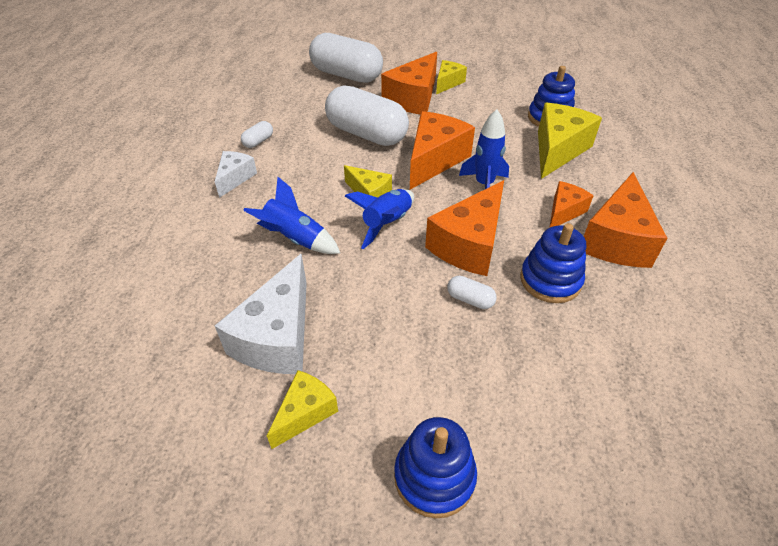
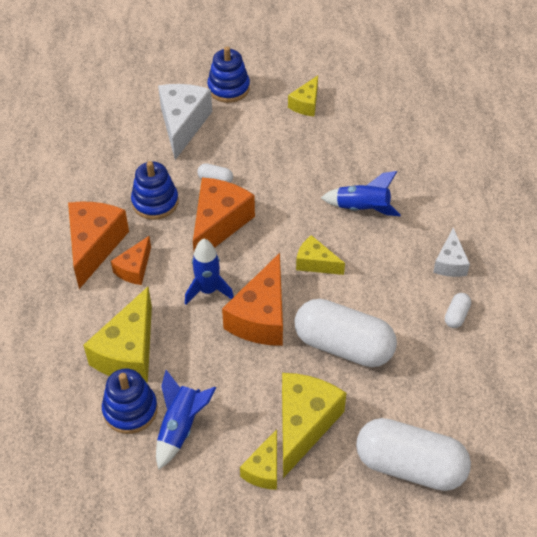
camera: 170 degrees right, 5 degrees up
(278, 336) = (341, 139): white cheese -> white cheese (183, 124)
(387, 223) = (291, 234): blue rocket -> blue rocket (181, 427)
(414, 98) = (304, 424): orange cheese -> yellow cheese

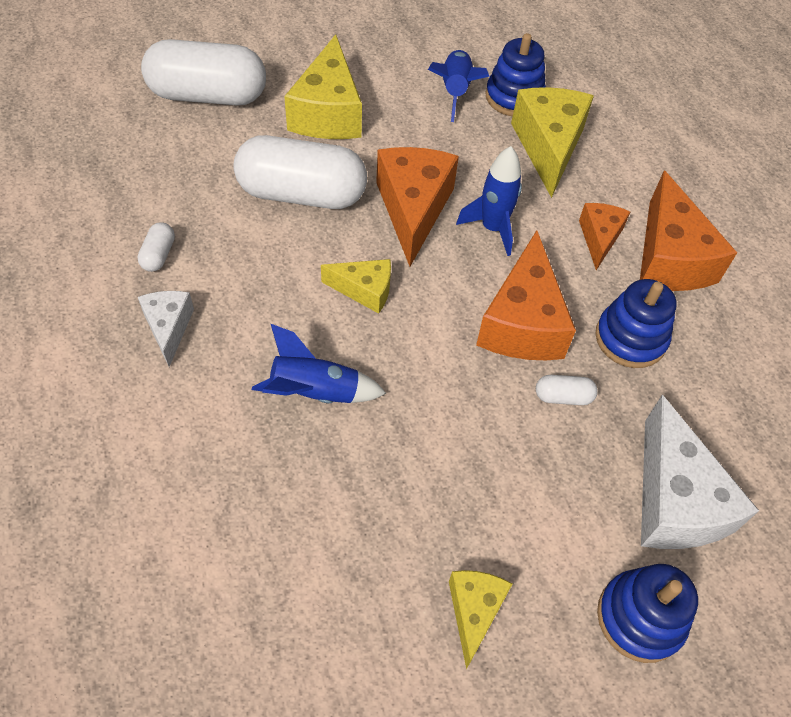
camera: 160 degrees right, 5 degrees up
(264, 469) = (357, 72): yellow cheese -> none

